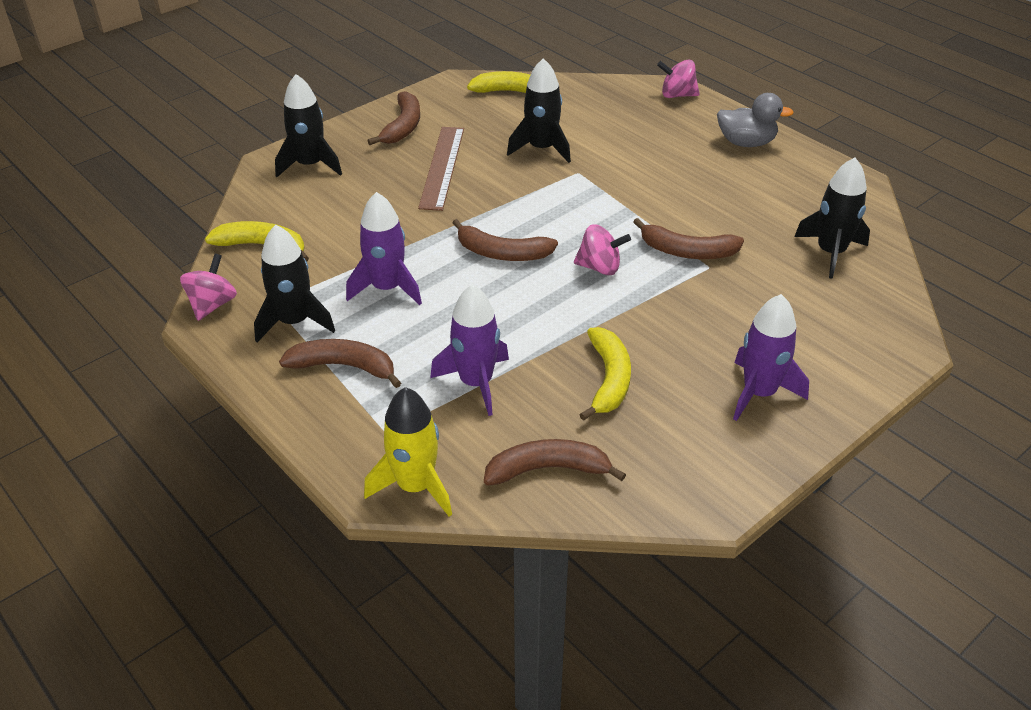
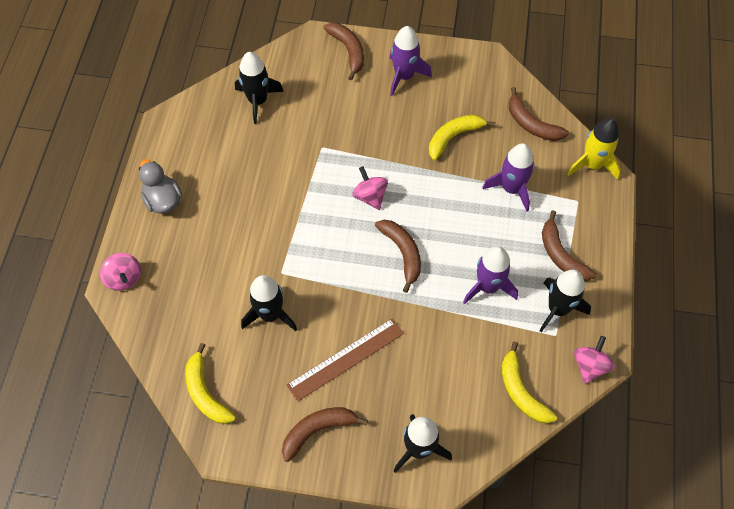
camera: 130 degrees left, 20 degrees up
(212, 305) = (590, 366): pink spinning top -> pink spinning top turned 135 degrees clockwise
(687, 251) = (316, 165): brown banana -> brown banana (348, 51)

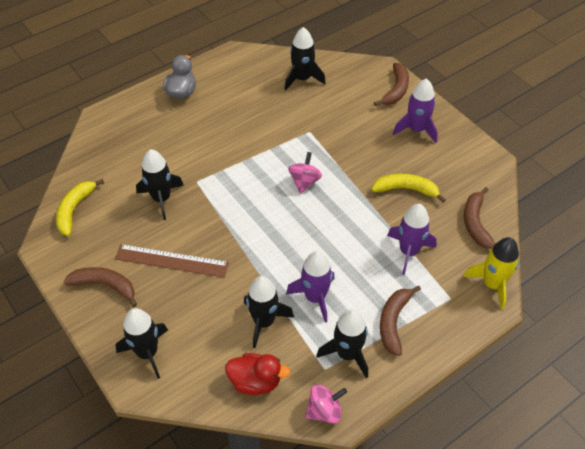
camera: 45 degrees right, 10 degrees down
(124, 278) = (111, 116): pink spinning top -> none
(402, 253) = (283, 230): brown banana -> none
(474, 341) = (264, 322): none -> black rocket
(521, 391) = (255, 381): yellow banana -> red duck

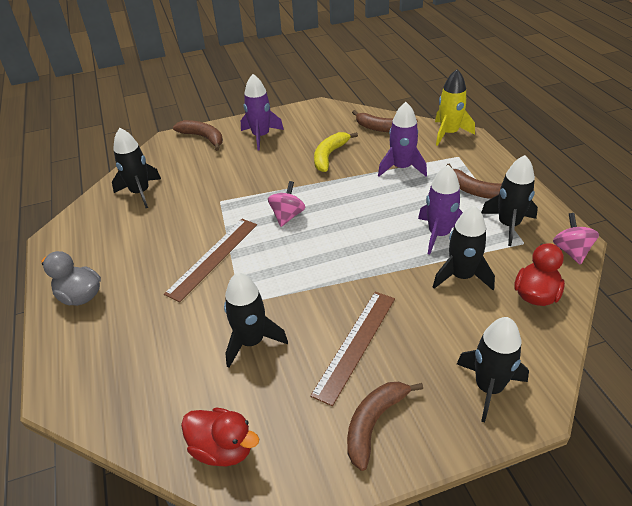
camera: 70 degrees left, 10 degrees down
(75, 210) = (223, 448): yellow banana -> red duck
(239, 150) = (213, 258): none -> brown ruler
(304, 182) = (287, 216): pink spinning top -> pink spinning top turned 75 degrees clockwise

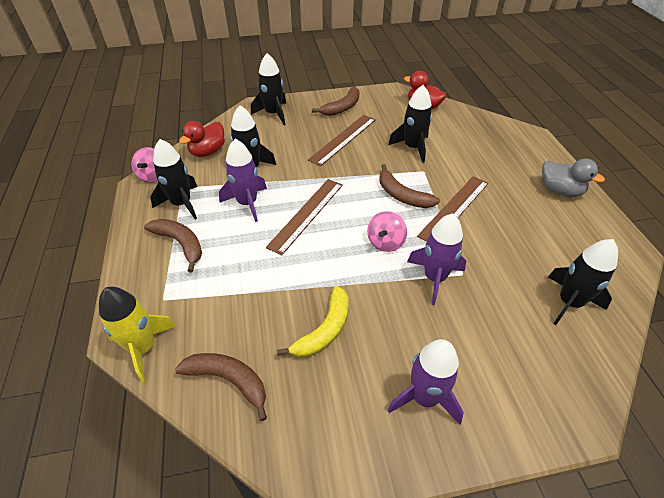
camera: 175 degrees left, 5 degrees up
(203, 138) = (523, 413): brown banana -> brown banana (402, 195)
(371, 231) = (306, 214): none -> brown ruler
(401, 168) = (241, 291): purple rocket -> purple rocket (434, 278)

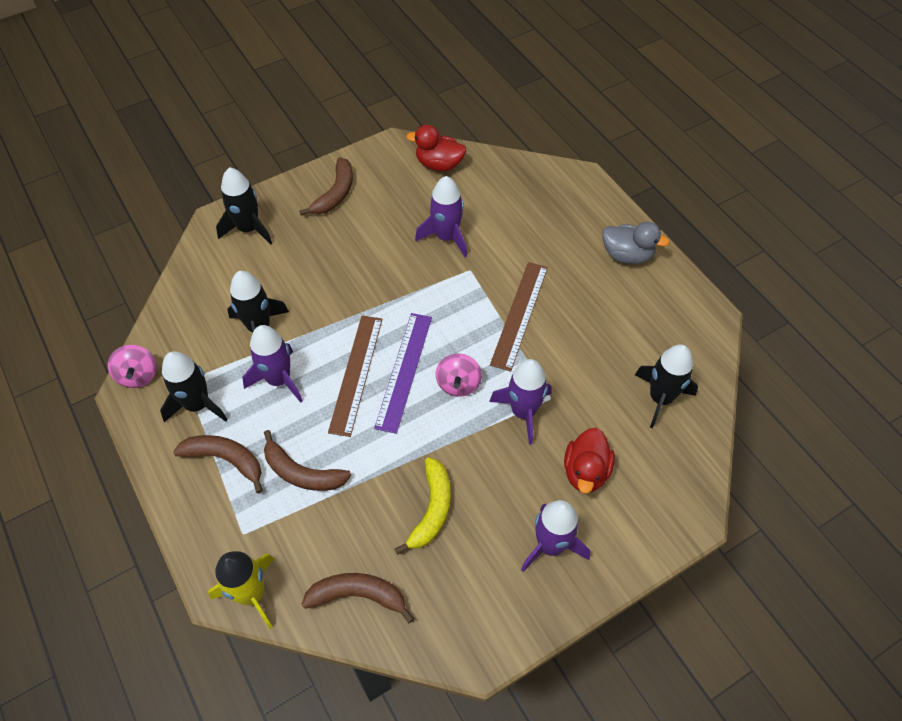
camera: 20 degrees left, 10 degrees up
(208, 152) = (190, 316): red duck -> red duck (585, 471)
(343, 139) = (356, 247): brown ruler -> none
(345, 222) = (404, 371): none -> purple ruler
(402, 195) = (456, 313): brown banana -> brown banana (302, 472)
(412, 147) = (446, 237): black rocket -> purple rocket

